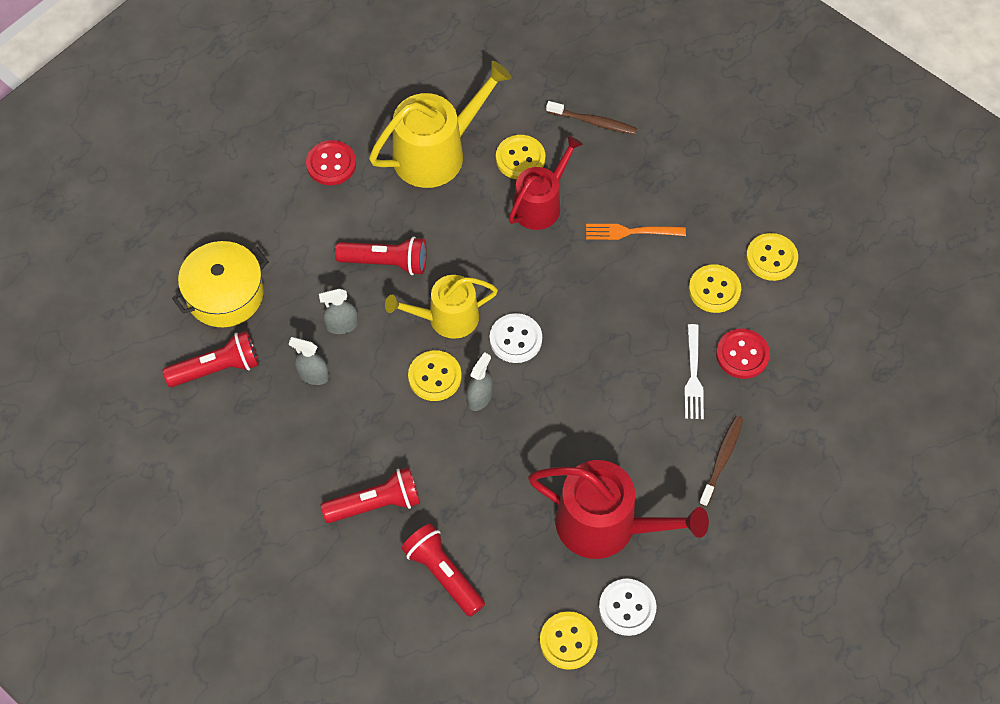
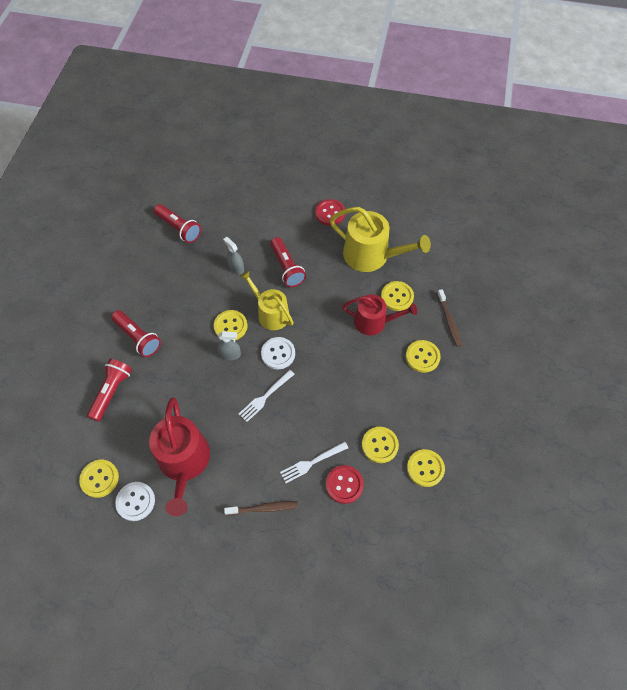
camera: 60 degrees right, 0 degrees up
(225, 294) = (223, 209): yellow pot -> none
(313, 375) = (199, 270): grey spray bottle -> none
(570, 385) = (265, 397): none -> white fork
(625, 179) = (422, 357): none -> yellow button
(631, 232) = (388, 378): orange fork -> none

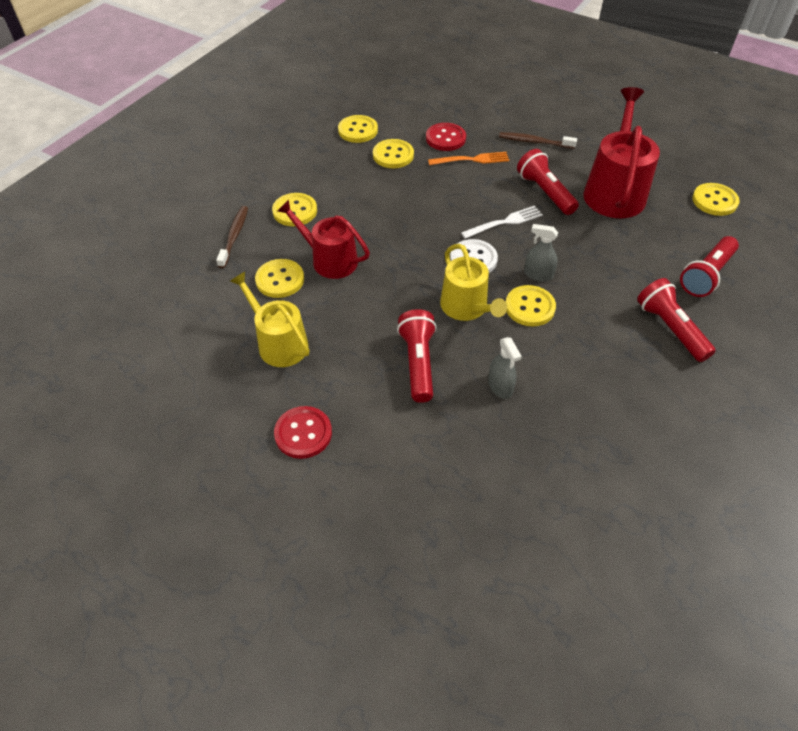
camera: 160 degrees left, 10 degrees down
(135, 501) = (671, 175): white button -> none
(179, 228) = (590, 490): red flashlight -> red flashlight (545, 192)
(312, 462) = (471, 160): white fork -> orange fork
(371, 255) = (279, 343): yellow watering can -> yellow watering can, size x0.66

